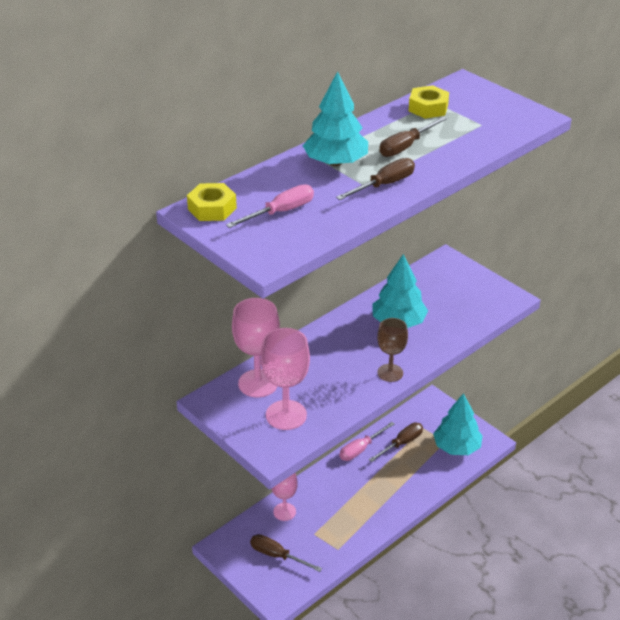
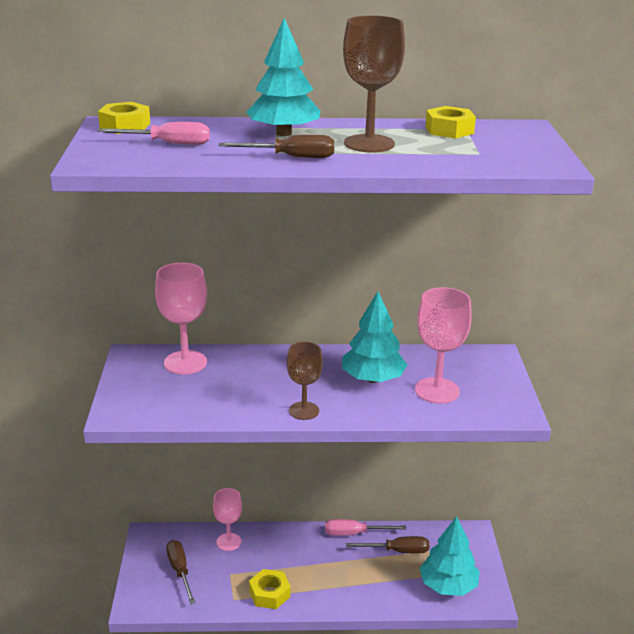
camera: 40 degrees right, 10 degrees down
(286, 415) = (170, 394): pink goblet -> pink goblet (437, 391)
(356, 529) = (269, 594): none -> yellow nut
(406, 146) = (369, 144): brown screwdriver -> brown goblet

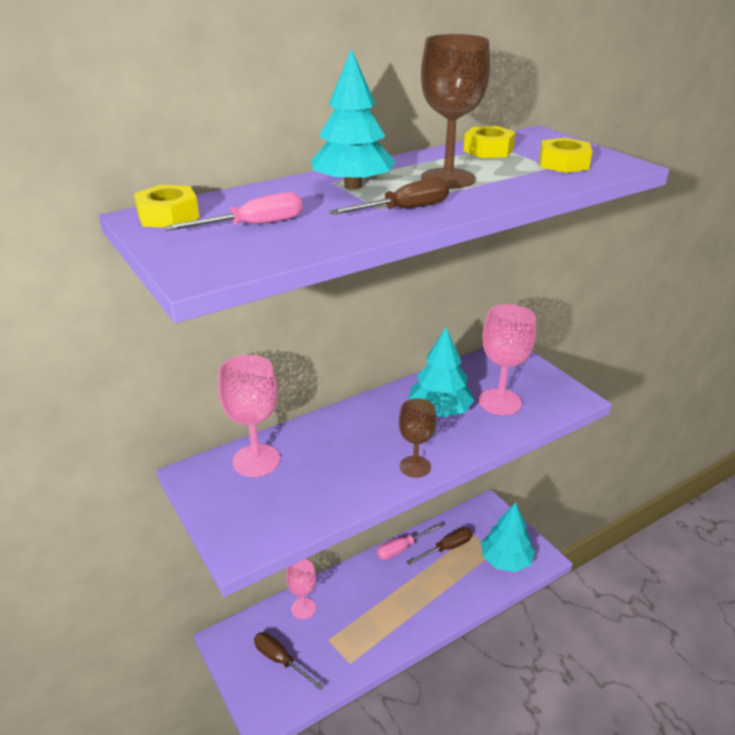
camera: 30 degrees left, 5 degrees up
(269, 594) = (376, 641): yellow nut -> yellow nut (563, 164)

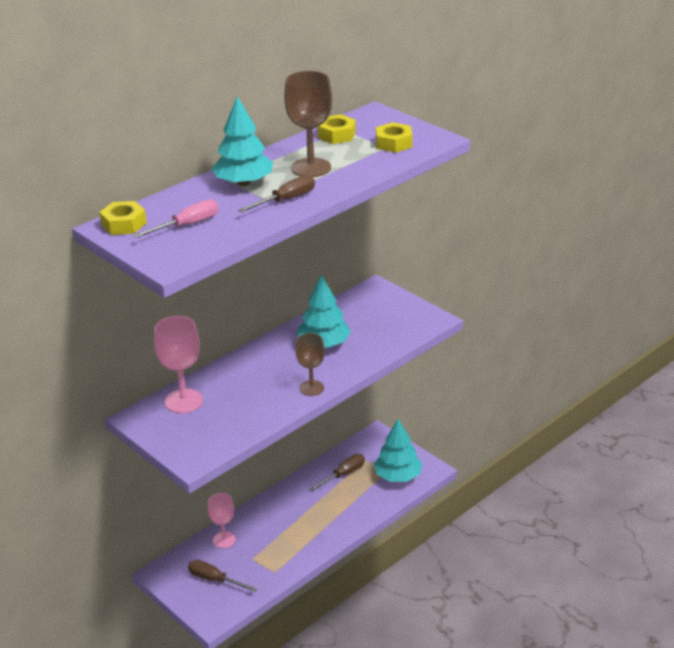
camera: 10 degrees left, 0 degrees up
(402, 548) = (303, 481): pink screwdriver -> none
(500, 402) = (372, 330): pink goblet -> none

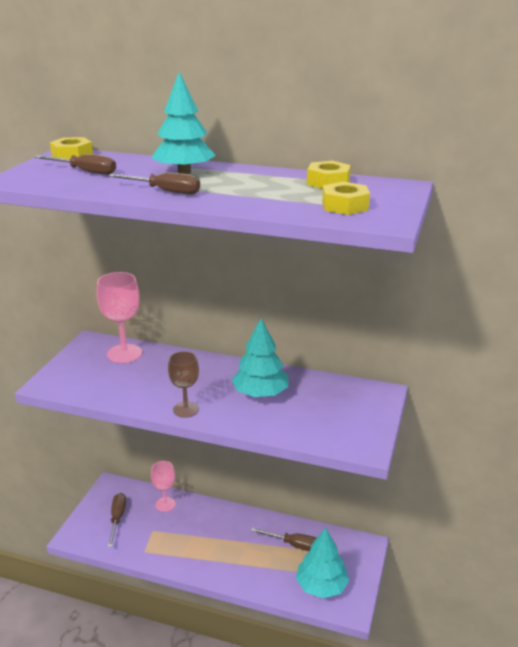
camera: 60 degrees right, 5 degrees down
(187, 225) = (85, 172): pink screwdriver -> brown screwdriver
(311, 168) = (243, 187): brown goblet -> none

